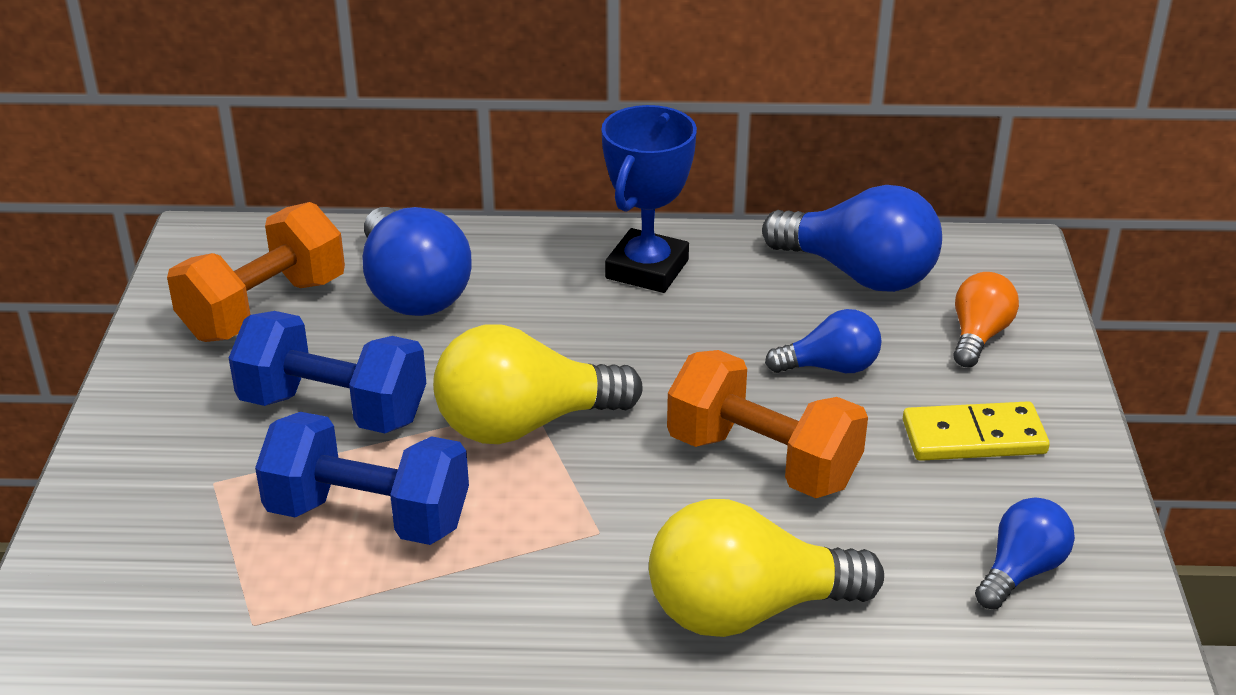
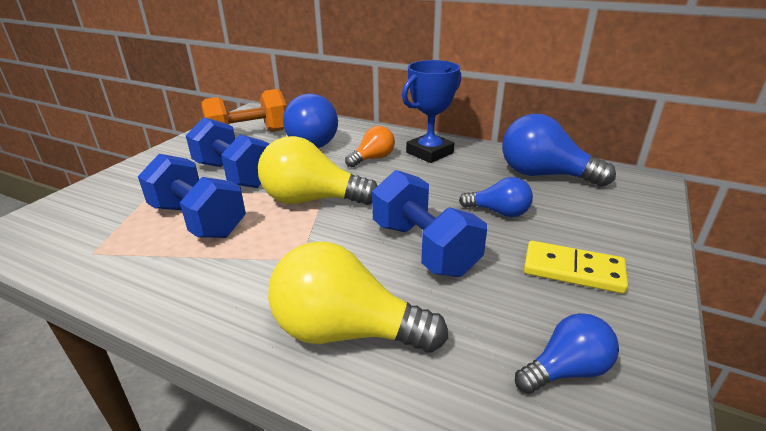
camera: 25 degrees right, 5 degrees down
(763, 461) = (424, 248): orange dumbbell -> blue dumbbell
(859, 274) = (544, 175): blue light bulb -> blue light bulb turned 150 degrees clockwise
(978, 336) = (604, 217): orange light bulb -> orange light bulb (373, 158)

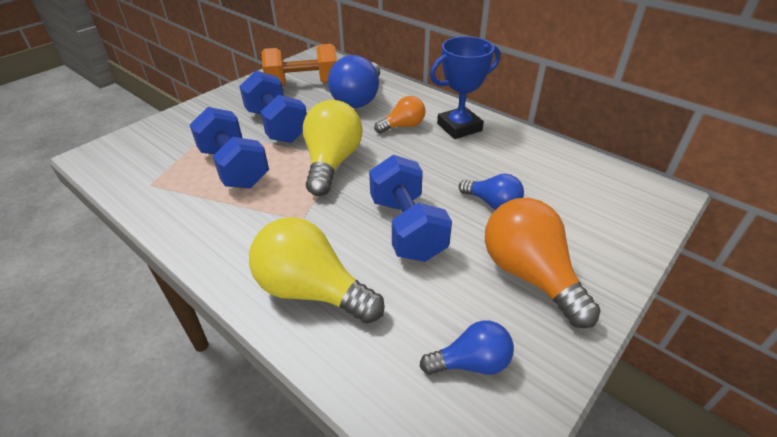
camera: 15 degrees right, 10 degrees up
(312, 200) = (332, 163): yellow light bulb -> yellow light bulb turned 75 degrees clockwise
(544, 175) = (559, 170): blue light bulb -> none
(573, 270) = (529, 275): yellow domino -> orange light bulb

